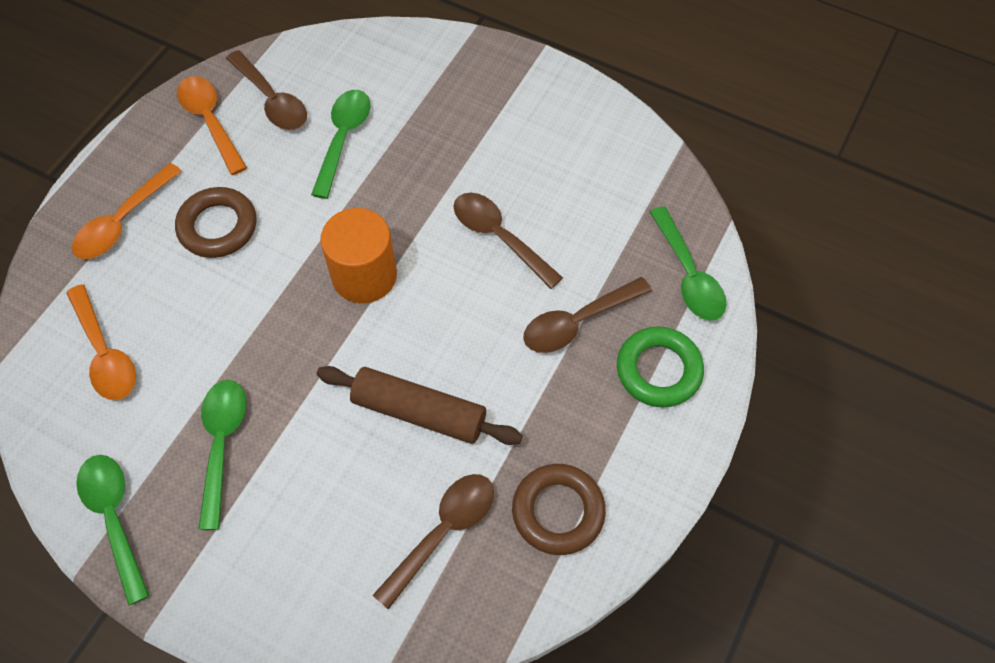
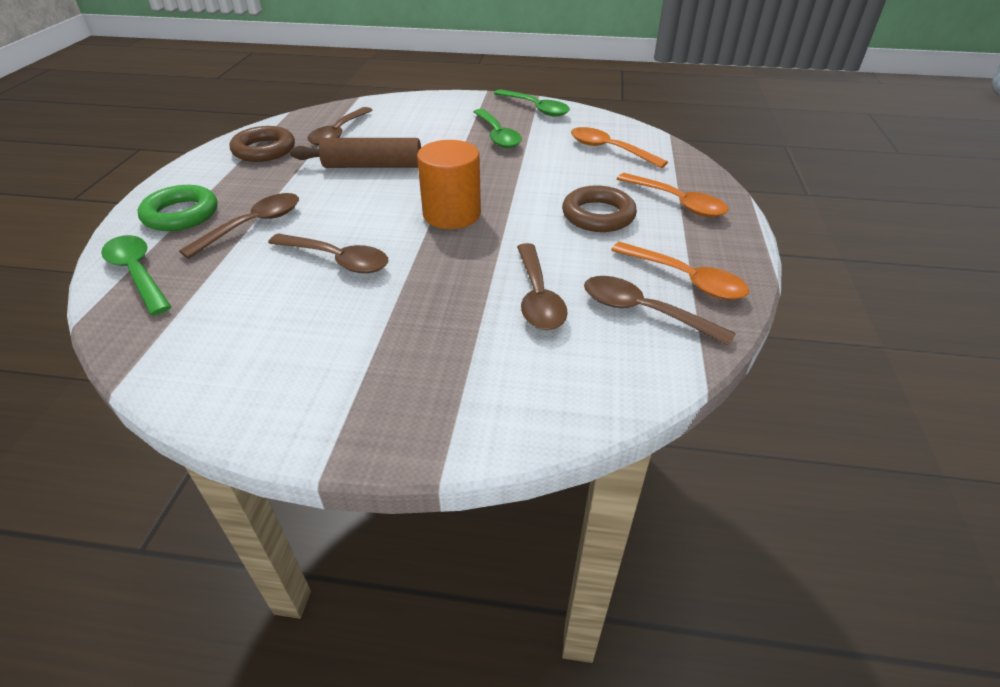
camera: 160 degrees right, 20 degrees down
(122, 222) = (677, 202): orange spoon -> orange spoon turned 120 degrees clockwise
(343, 138) = (538, 297): green spoon -> brown spoon

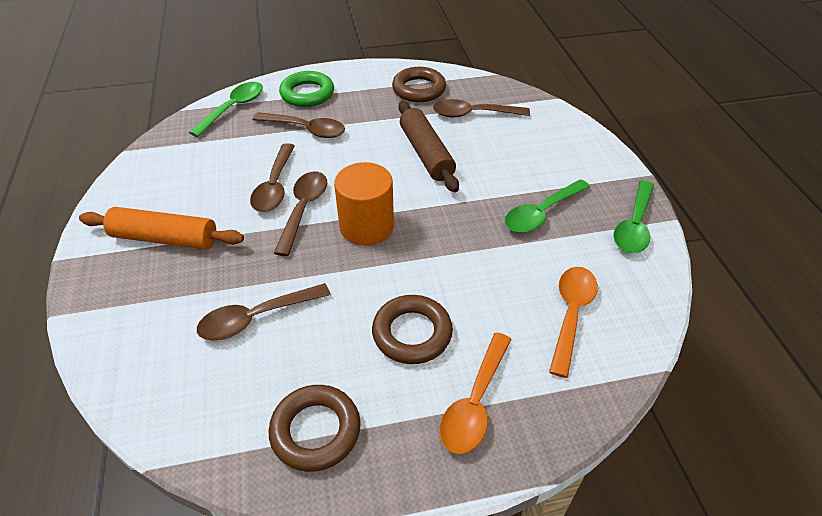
camera: 70 degrees right, 5 degrees up
(361, 356) = (165, 238): none -> orange rolling pin
(643, 312) = (251, 401): brown spoon -> brown spoon (303, 209)
(686, 279) = (316, 431): orange spoon -> brown ring

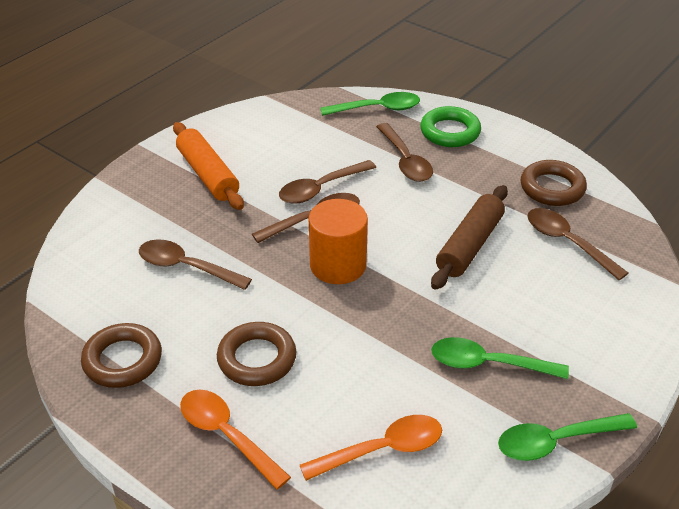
camera: 50 degrees right, 5 degrees down
(475, 403) = (226, 435): orange spoon -> orange spoon turned 60 degrees clockwise

